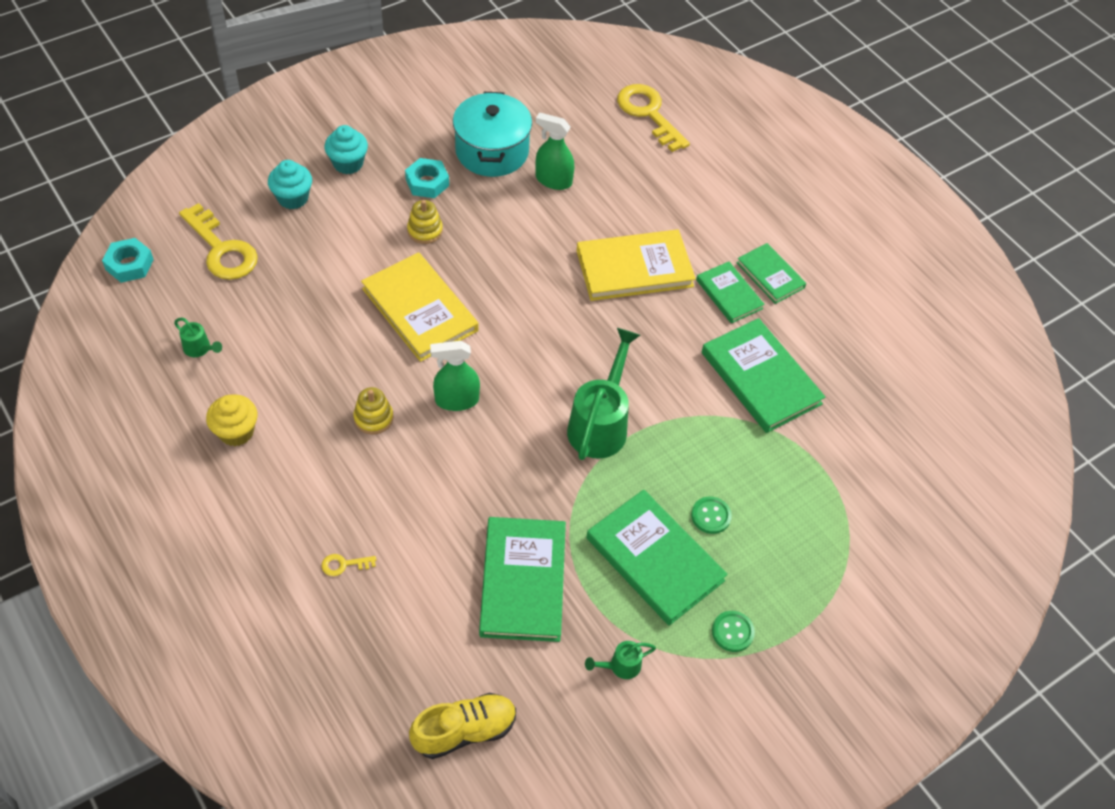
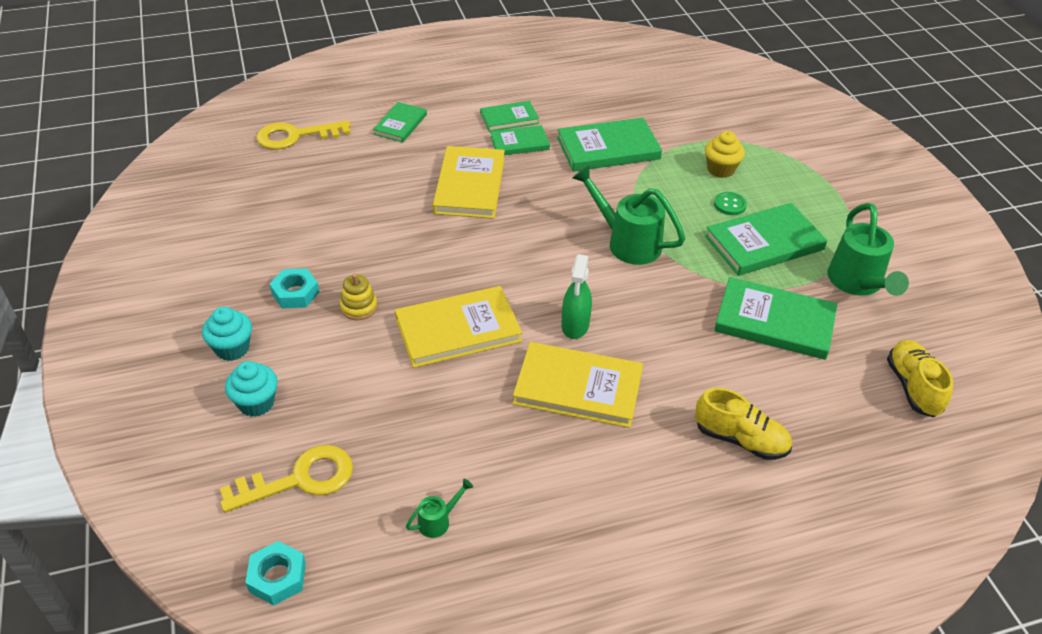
camera: 70 degrees left, 10 degrees down
(236, 432) = (563, 502): yellow cupcake -> yellow cupcake (720, 169)
(344, 564) = (740, 439): yellow key -> yellow shoe
(373, 418) = (578, 388): yellow stacking toy -> yellow book
(492, 151) = (281, 240): turquoise pot -> none
(553, 180) = (342, 209): green spray bottle -> none
(620, 666) = (857, 283): green watering can -> green watering can, size x2.18
(710, 186) = (400, 124): none -> green book
(732, 632) = (832, 219): green button -> none

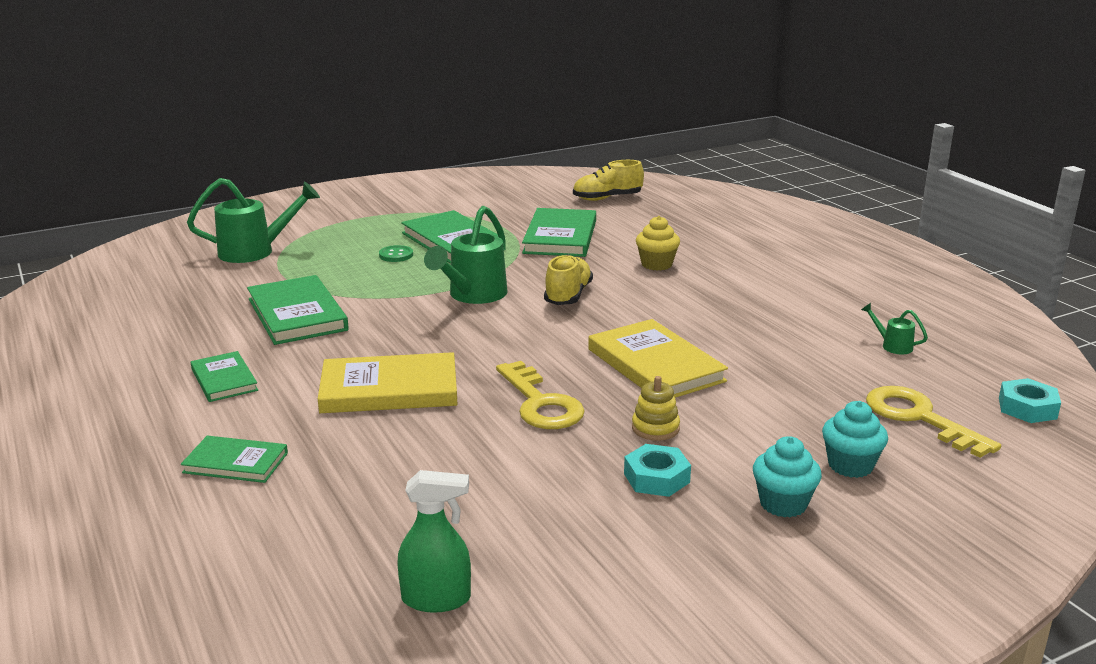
camera: 100 degrees left, 20 degrees down
(295, 136) = (270, 562): yellow key -> yellow key (540, 403)
(519, 143) = (286, 367): green book -> none
(575, 325) = (612, 310): green spray bottle -> green spray bottle (436, 599)
(578, 388) = (693, 303): yellow book -> none
(720, 169) = (334, 260): yellow cupcake -> yellow cupcake (656, 264)
(740, 439) = (703, 246): yellow shoe -> yellow shoe (568, 296)
(857, 283) = (495, 211): green watering can -> green watering can (255, 251)

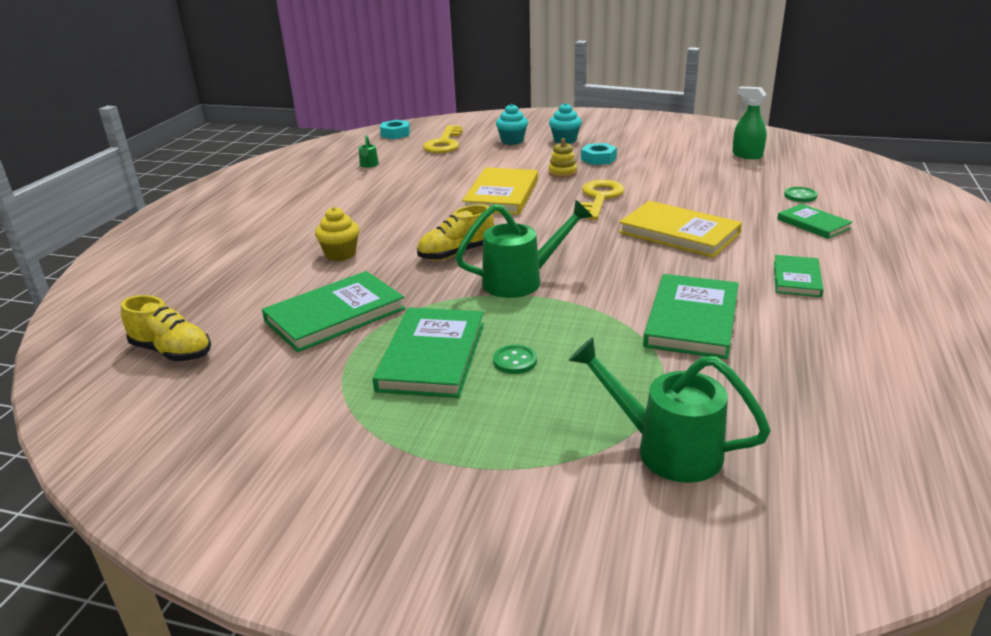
camera: 135 degrees left, 5 degrees up
(278, 515) = (800, 196): none -> green button

